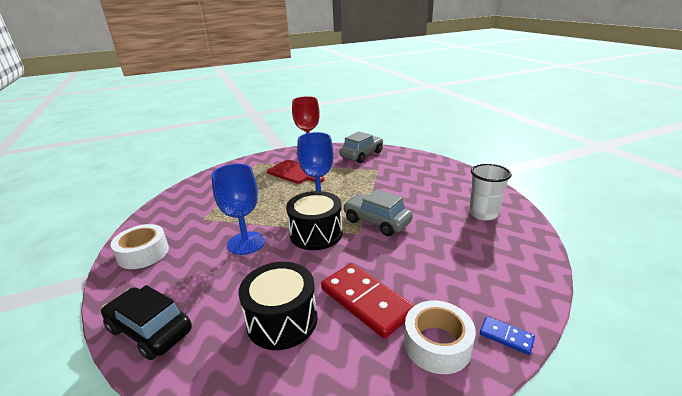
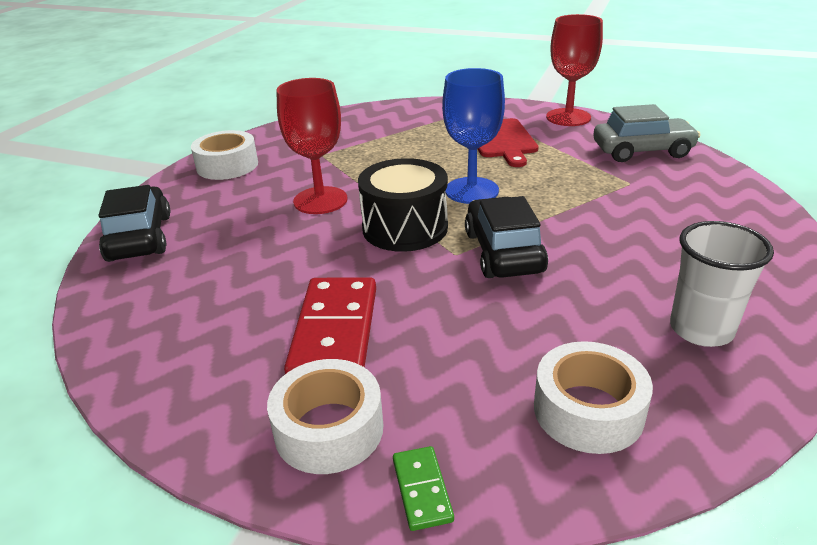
camera: 45 degrees right, 5 degrees up
(246, 243) = (320, 200): blue goblet -> red goblet
(282, 320) = (234, 296): black drum -> none
(377, 221) = (503, 252): grey car -> black car
(500, 264) = (588, 410): none -> white tape
(506, 336) = (422, 490): blue domino -> green domino

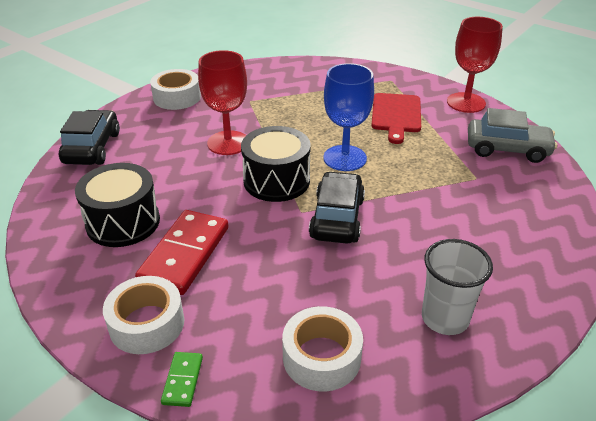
camera: 15 degrees right, 5 degrees up
(228, 313) = (123, 222): none -> black drum

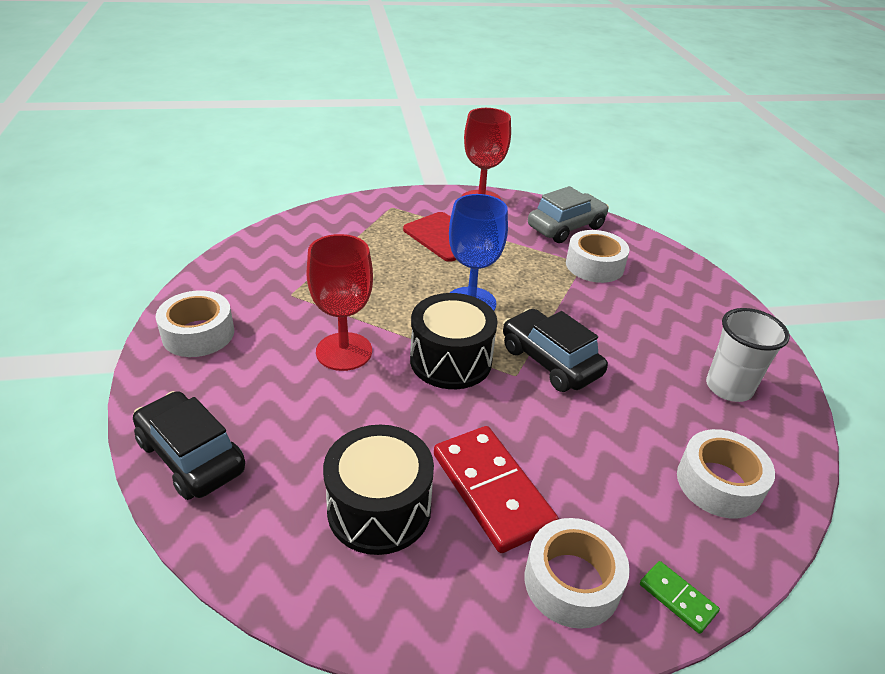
camera: 50 degrees left, 0 degrees up
(483, 184) = (594, 265): none -> white tape

